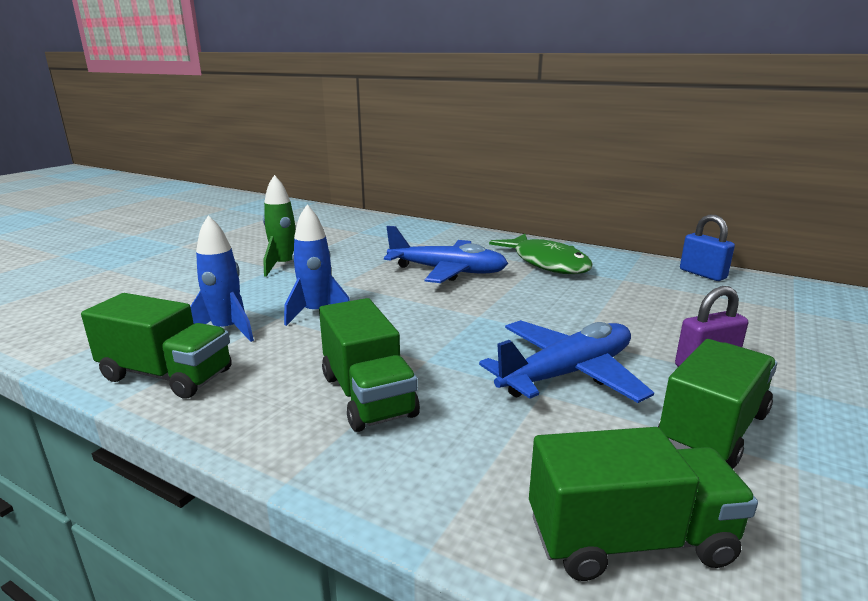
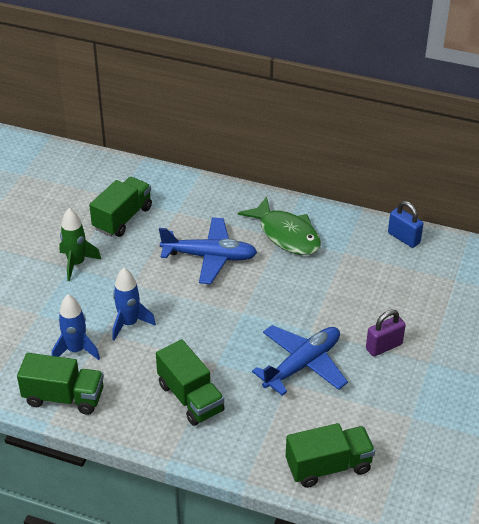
camera: 10 degrees left, 20 degrees up
(712, 429) = (377, 398): green truck -> green truck (122, 218)

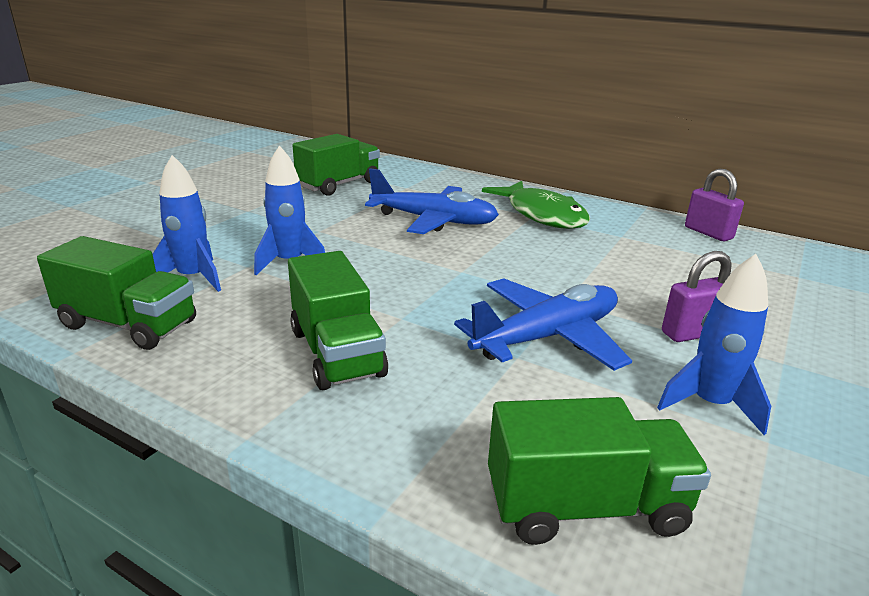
camera: 10 degrees right, 15 degrees down
(76, 263) = (258, 208): green rocket -> none
(387, 399) = (710, 404): none -> blue rocket
(403, 238) = (708, 233): blue padlock -> purple padlock

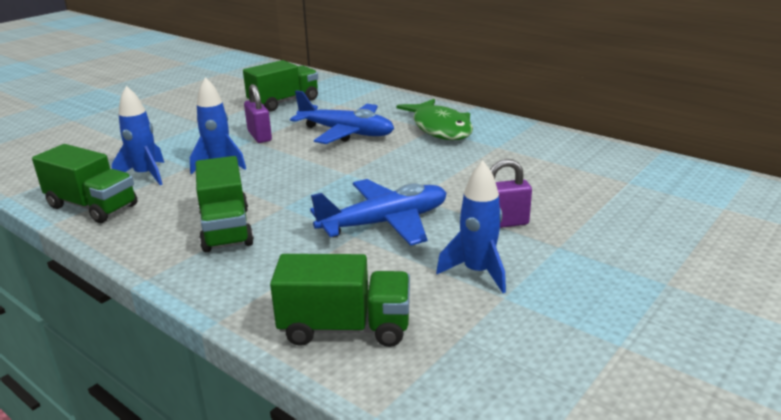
camera: 10 degrees right, 0 degrees up
(708, 233) = (576, 145): purple padlock -> purple padlock (259, 136)

